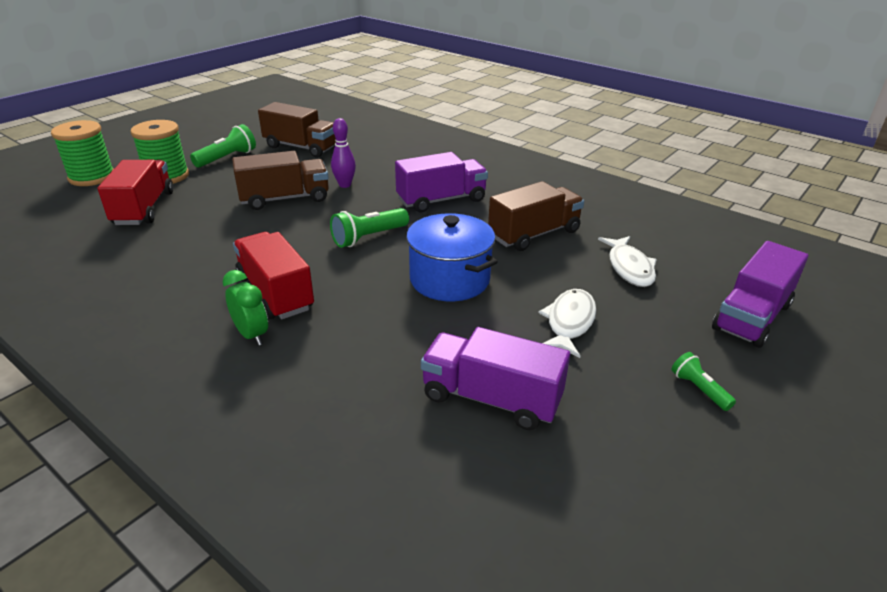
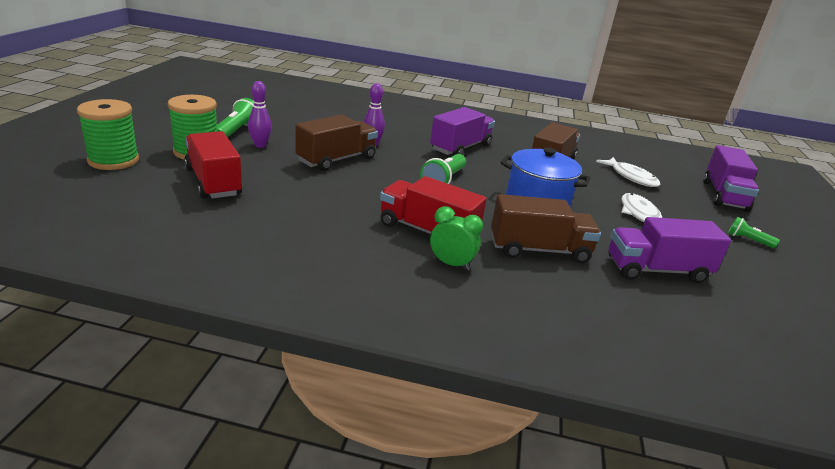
camera: 30 degrees left, 5 degrees down
(231, 175) = (260, 145): none -> purple bowling pin
(301, 147) = (294, 117): brown truck -> brown truck (539, 250)

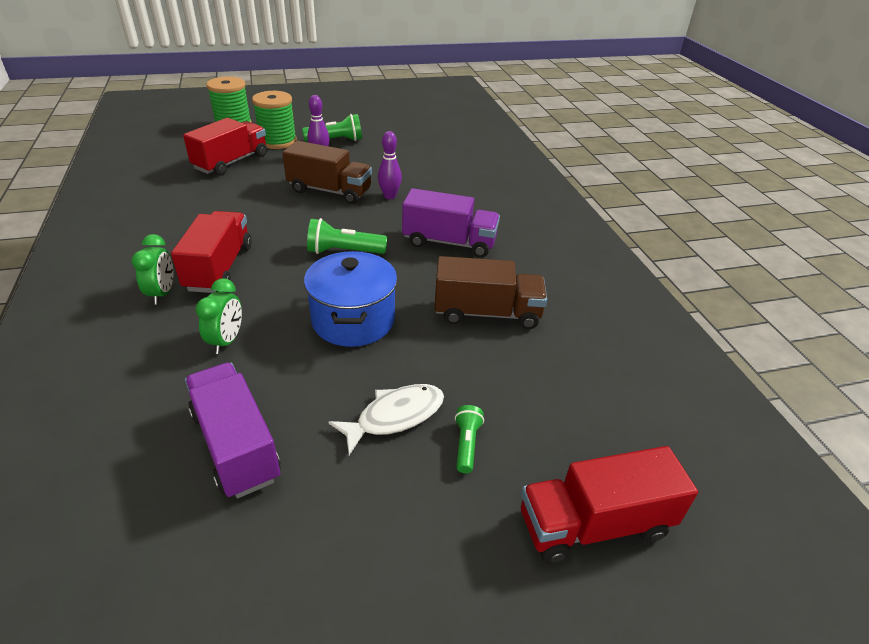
camera: 65 degrees right, 10 degrees up
(539, 250) = (227, 341): brown truck -> green clock
(631, 177) = (533, 394): white fish -> none
(724, 195) = (594, 524): purple truck -> red truck
(748, 240) = (418, 561): green flashlight -> green flashlight (466, 444)

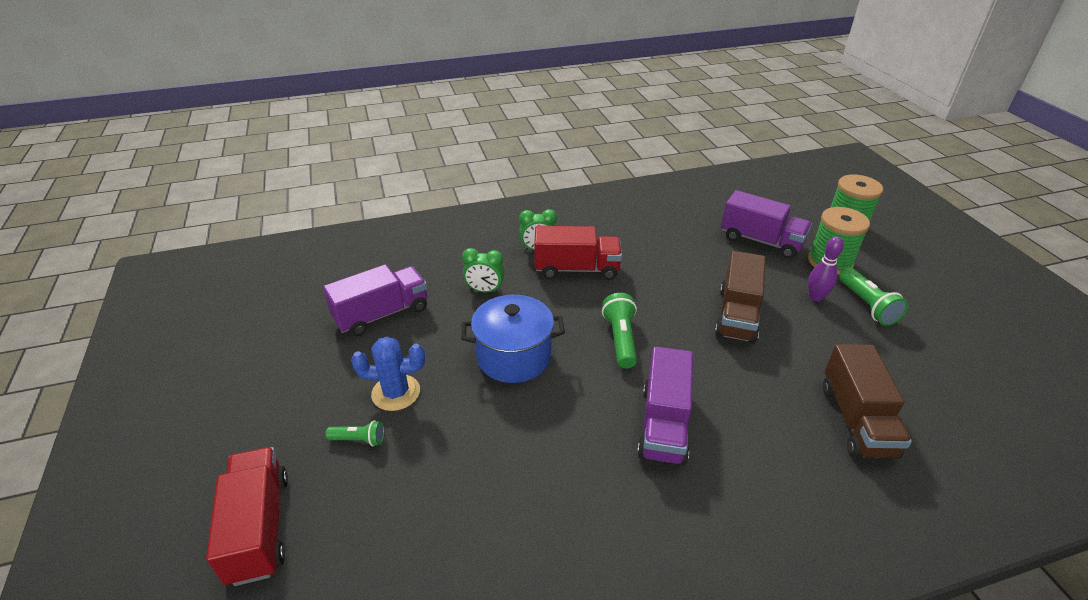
camera: 90 degrees right, 0 degrees up
(231, 162) = (761, 241): red truck -> purple truck
(389, 196) = (749, 365): purple bowling pin -> none
(395, 416) = (396, 393): white fish -> blue cactus
(487, 313) = (532, 459): brown truck -> brown truck (856, 420)

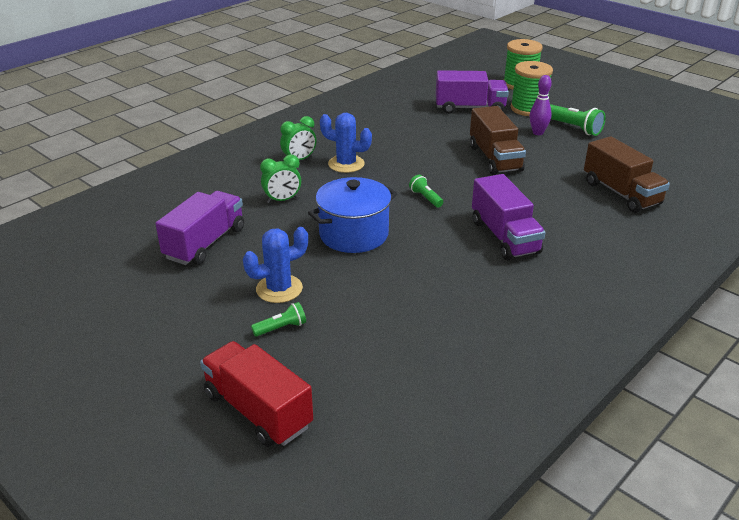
camera: 30 degrees left, 5 degrees down
(576, 269) = (346, 164): red truck -> blue cactus
(620, 339) = (425, 198): green flashlight -> green flashlight, size x0.60

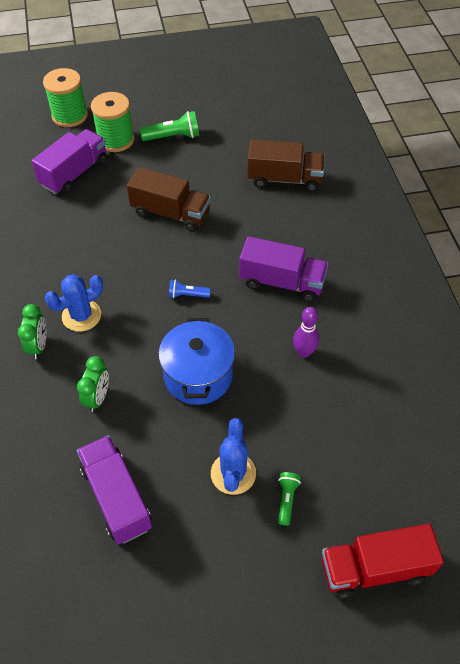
camera: 55 degrees left, 20 degrees up
(425, 198) = (187, 295): green flashlight -> blue flashlight
(538, 133) = (158, 161): purple bowling pin -> purple bowling pin (304, 352)

